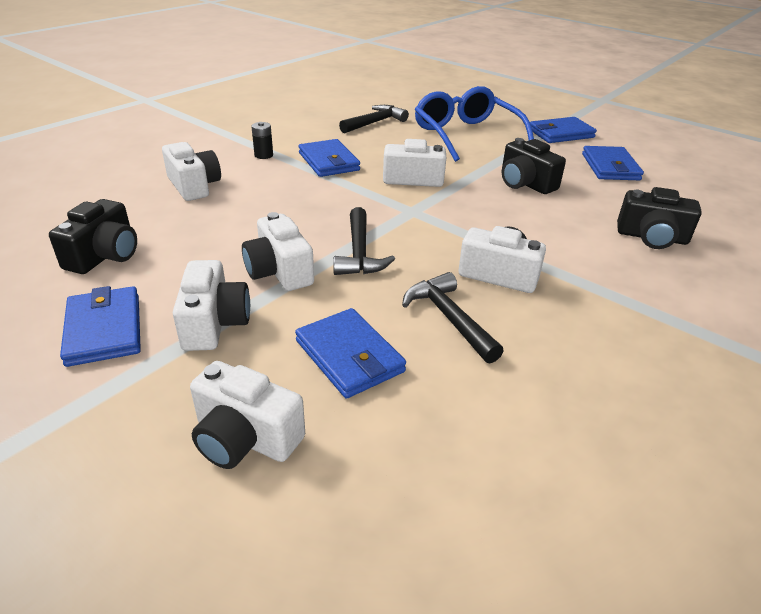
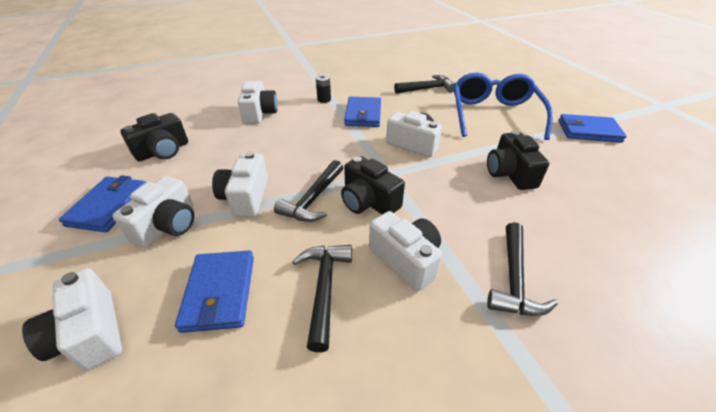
camera: 30 degrees right, 5 degrees up
(596, 261) = (514, 279): none -> black hammer
(610, 167) = (615, 178): blue wallet -> none
(651, 237) = (601, 273): black camera -> black camera (368, 201)

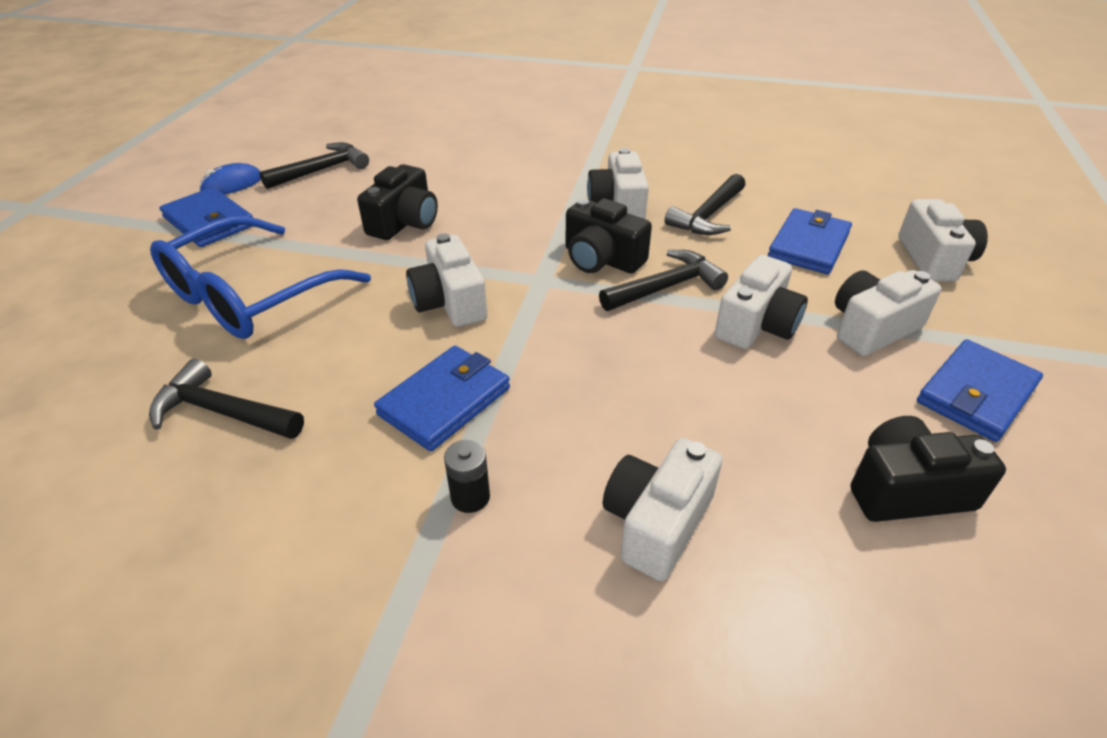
camera: 145 degrees left, 0 degrees up
(368, 201) = (601, 259): black camera -> black camera turned 135 degrees clockwise
(514, 279) = (547, 169): black hammer -> black hammer (322, 170)
(639, 153) = (232, 184): none -> blue mouse

